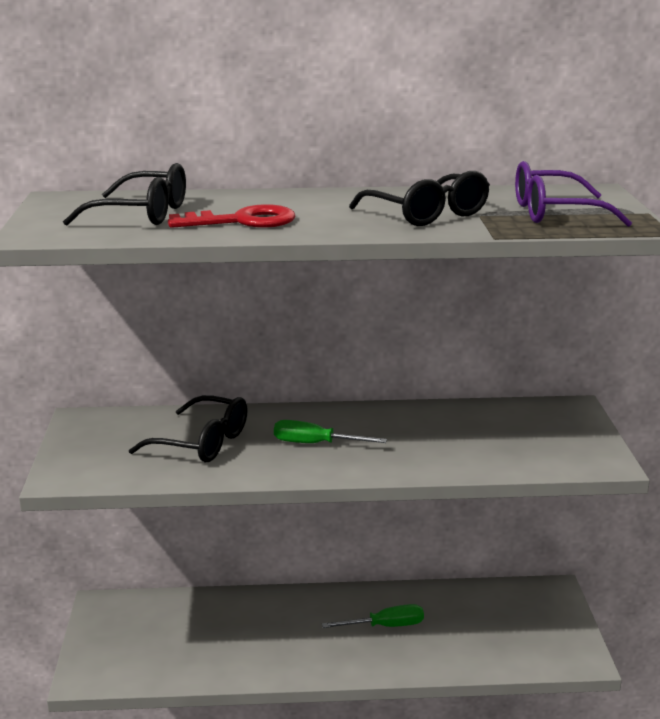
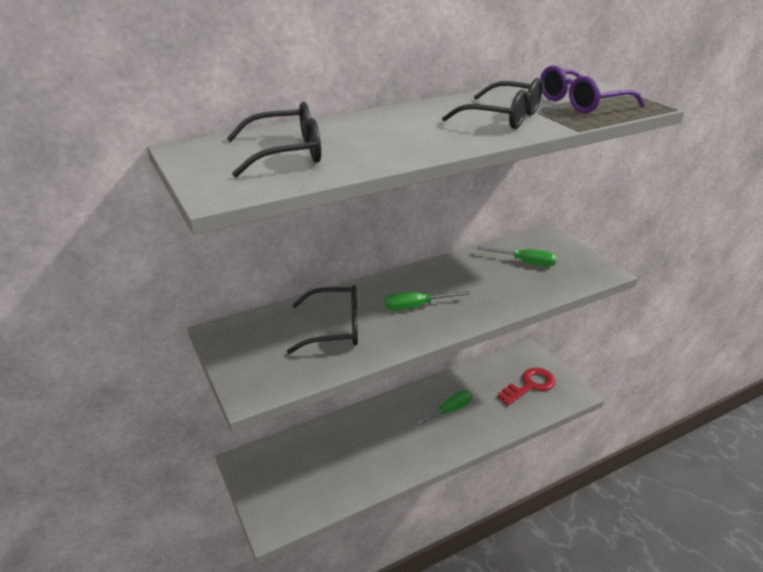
camera: 25 degrees left, 10 degrees up
(243, 221) = (380, 146): red key -> red key (530, 385)
(505, 430) = (525, 262): none -> green screwdriver

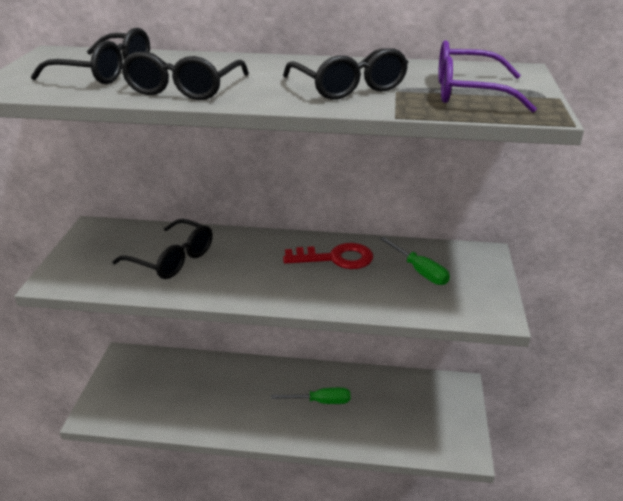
camera: 35 degrees right, 0 degrees up
(389, 149) = (184, 88): none -> black glasses
(416, 306) = (259, 269): green screwdriver -> none
(530, 385) = (426, 419): red key -> red key (336, 258)

